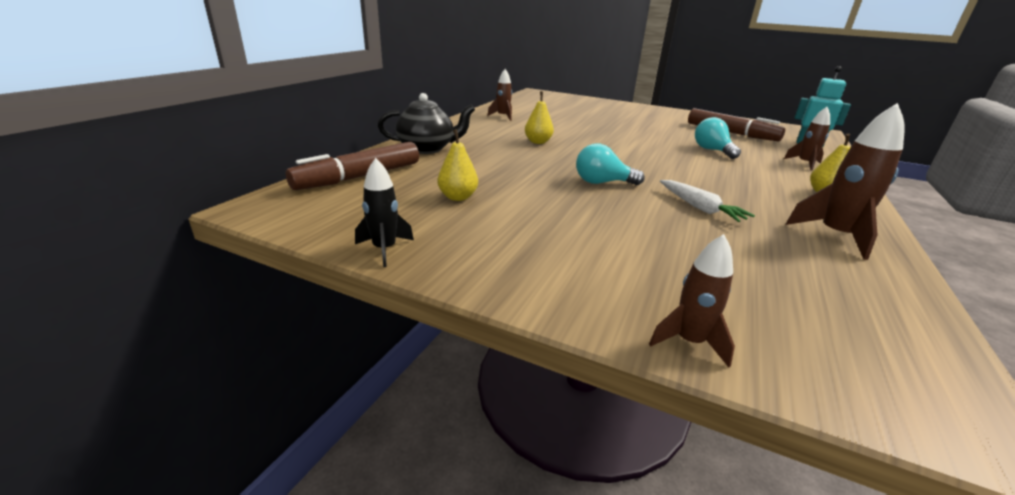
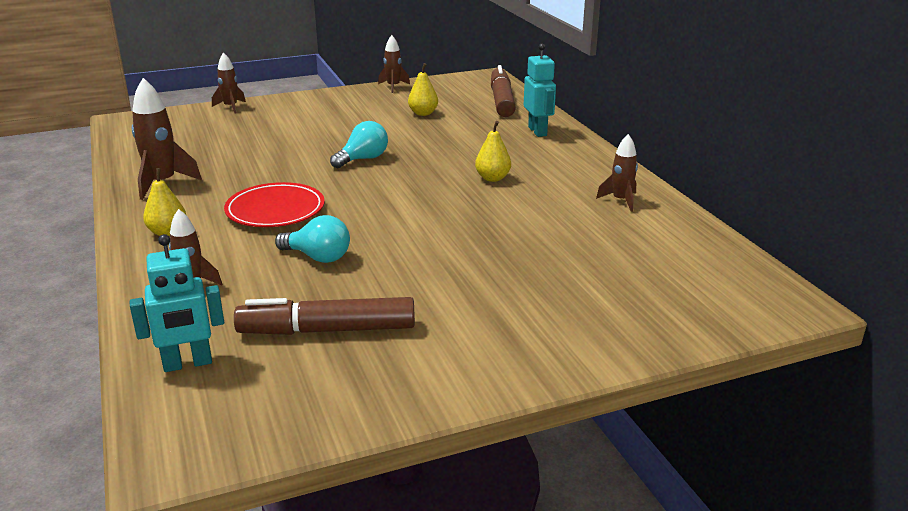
camera: 135 degrees right, 0 degrees up
(384, 249) = (393, 87): black rocket -> brown rocket
(427, 149) = (538, 131): black teapot -> turquoise robot
(700, 208) = (270, 167): white carrot -> none
(722, 177) = (275, 210): none -> red plate

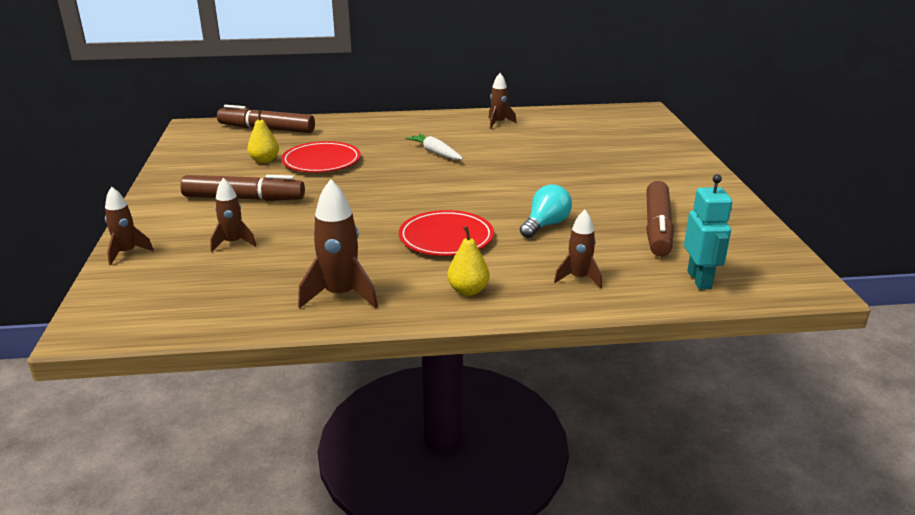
camera: 75 degrees left, 0 degrees up
(336, 121) = (244, 198): none -> brown marker
(363, 159) = (356, 194): turquoise light bulb -> none
(393, 87) = (170, 165): brown rocket -> brown rocket (233, 243)
(435, 134) = (321, 161): none -> red plate
(492, 178) = (435, 152): yellow pear -> white carrot
(538, 131) = (352, 127): turquoise robot -> none

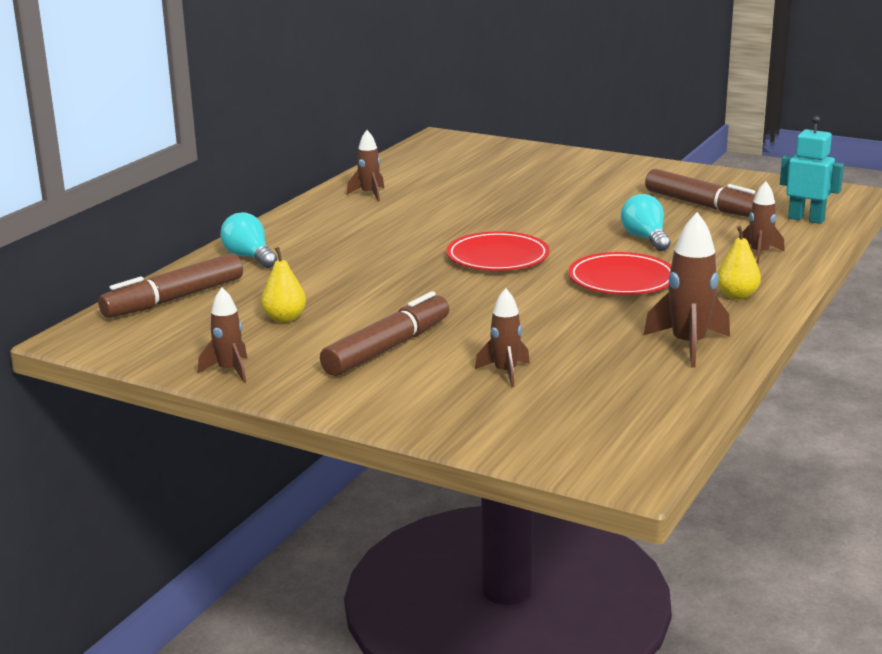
camera: 55 degrees left, 5 degrees down
(127, 253) = (455, 432): brown rocket -> brown rocket (229, 371)
(321, 161) = (338, 291): red plate -> red plate (497, 257)
(349, 126) = (249, 257): none -> turquoise light bulb
(435, 152) = (405, 237): white carrot -> none

